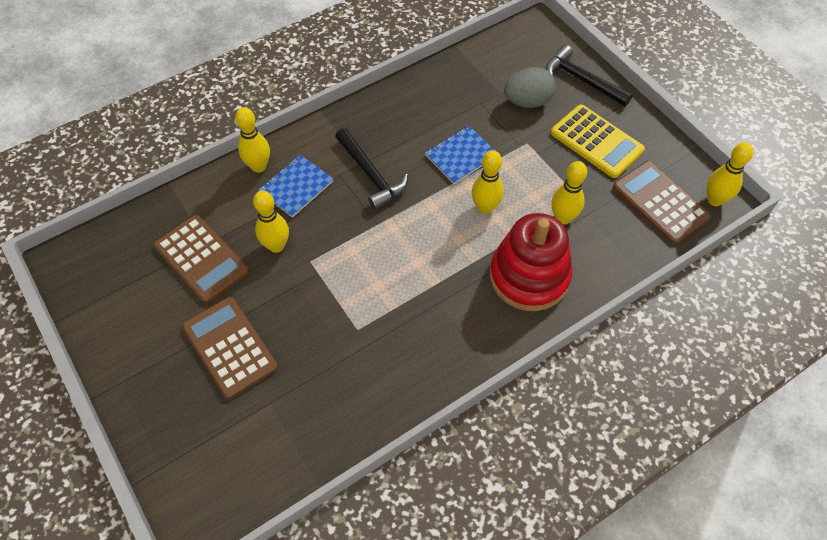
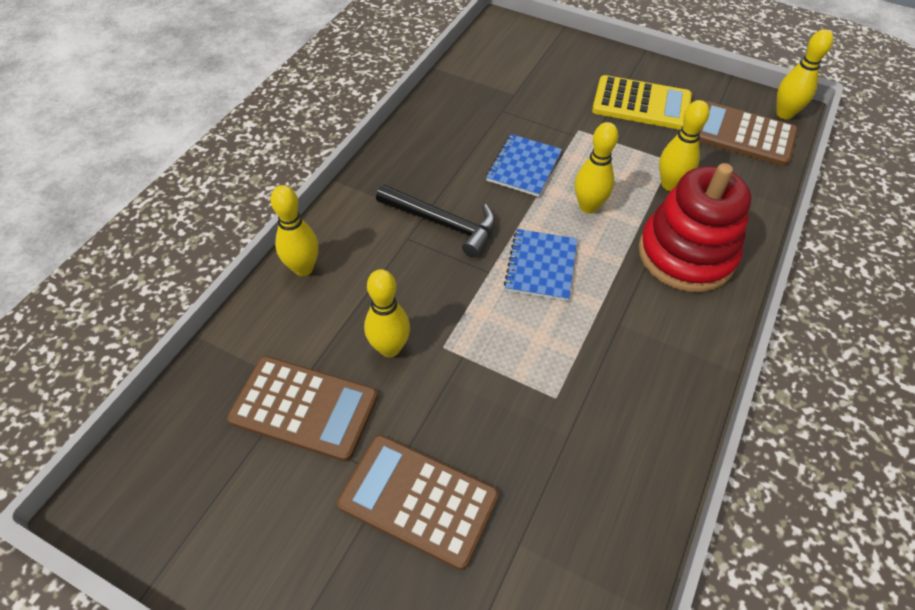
camera: 30 degrees left, 5 degrees down
(296, 187) = (366, 271): blue notebook -> blue notebook (541, 266)
(527, 101) = (548, 92): grey egg -> none
(582, 80) = (583, 56): black hammer -> none

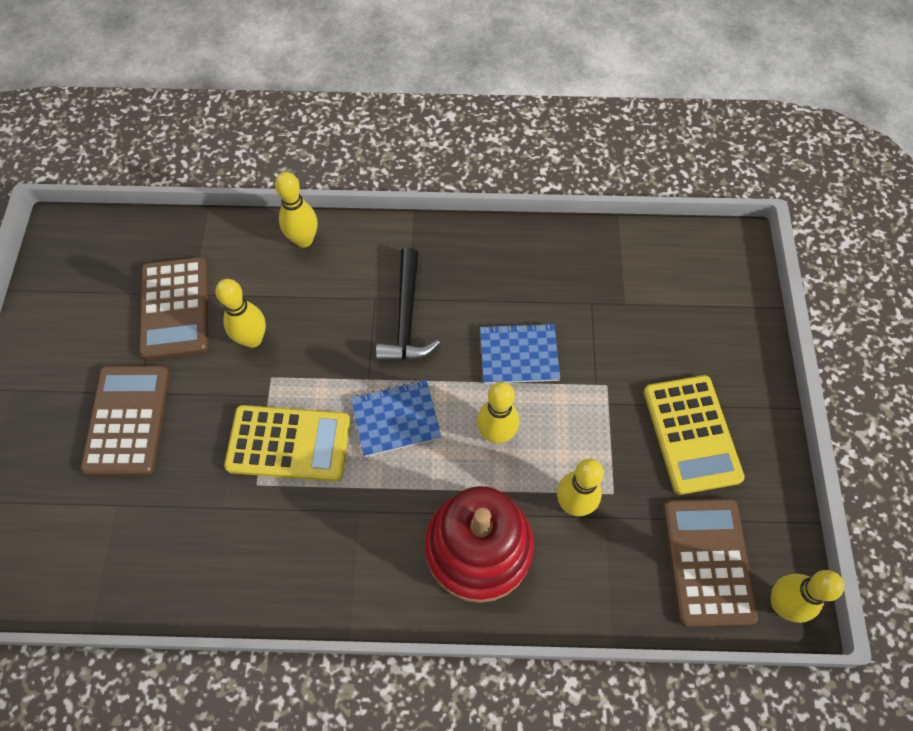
camera: 65 degrees right, 10 degrees up
(524, 355) = (289, 443): none -> yellow calculator

